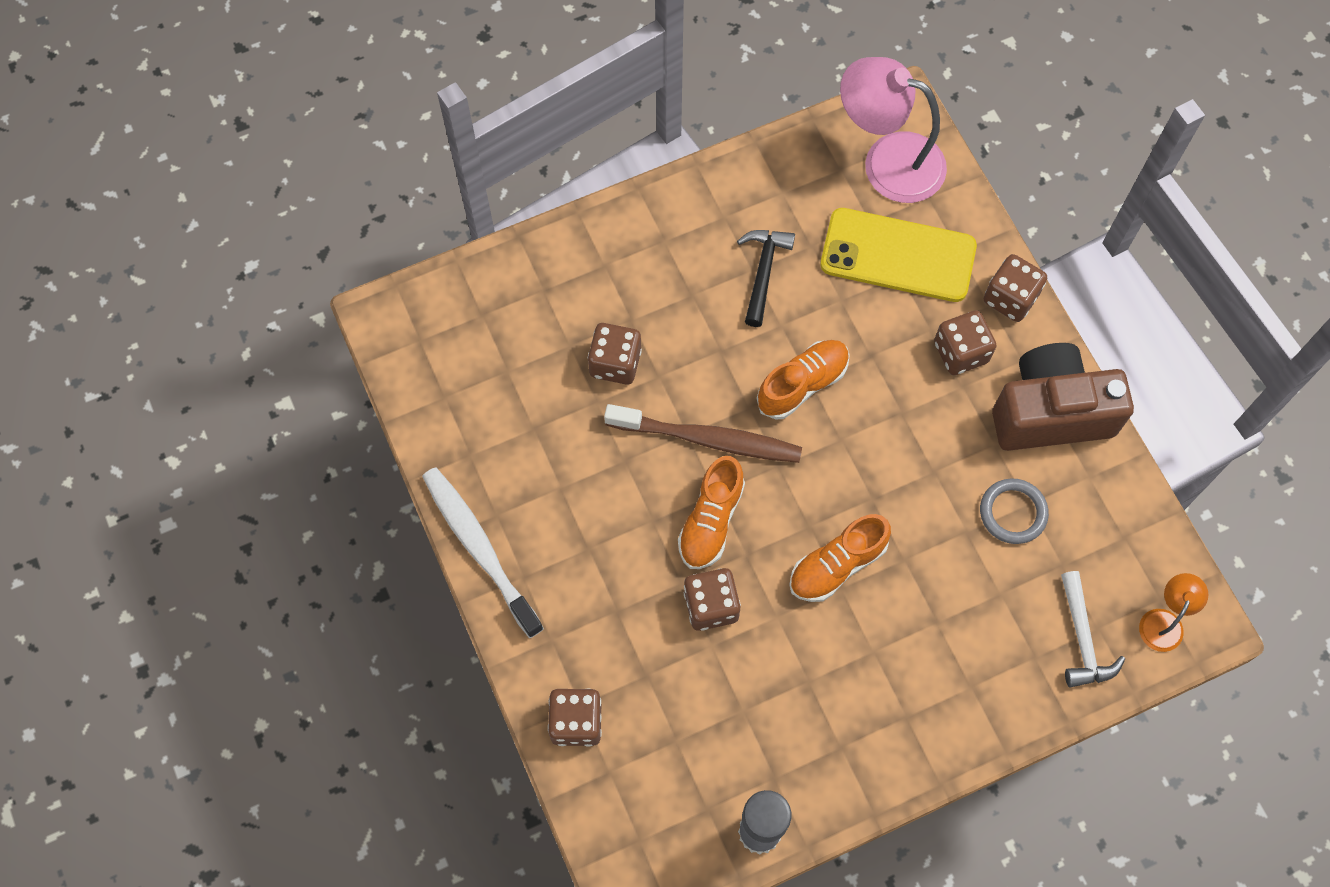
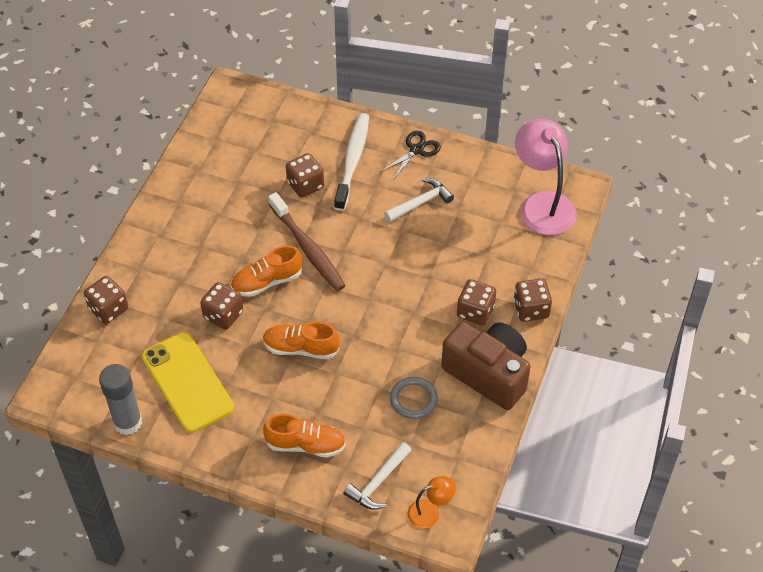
camera: 45 degrees right, 15 degrees down
(479, 548) = (155, 208): white toothbrush -> white toothbrush (352, 160)
(686, 210) = (416, 150): none -> black scissors
(763, 272) = (421, 203): black hammer -> white hammer
(802, 384) = (380, 262): orange shoe -> orange shoe (306, 445)
(898, 255) = (496, 246): yellow phone -> yellow phone (187, 382)

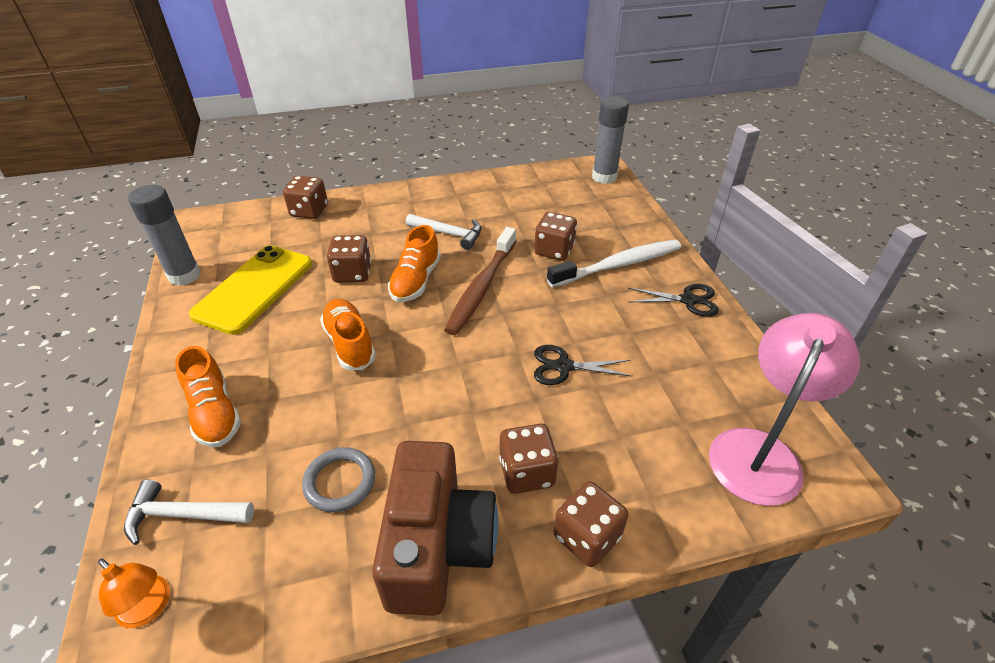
camera: 55 degrees right, 10 degrees down
(245, 97) = (604, 177): none -> grey glue stick
(267, 282) = (415, 281): orange shoe -> orange shoe turned 105 degrees counterclockwise
(416, 249) = (564, 366): none -> black scissors
(421, 203) = (628, 338): white hammer -> white hammer (449, 234)

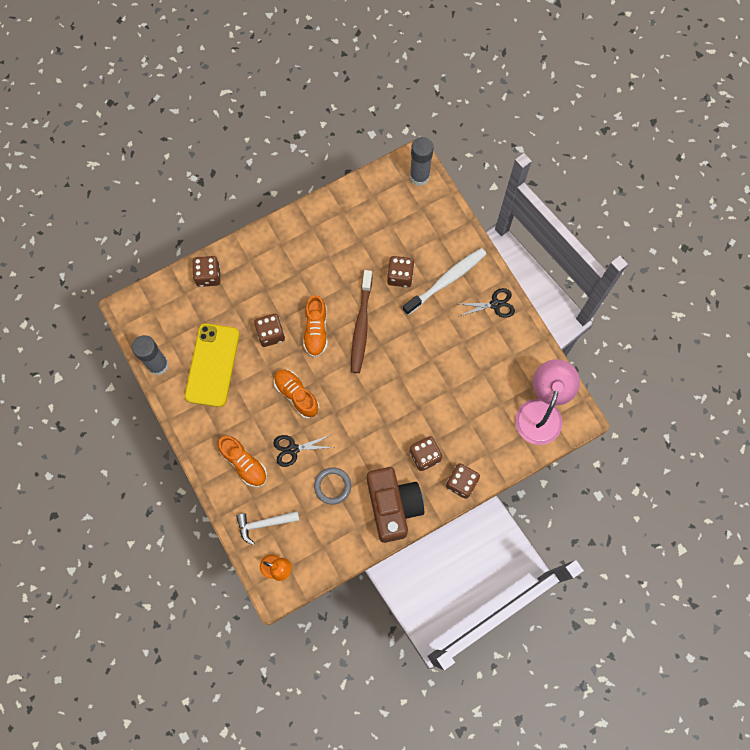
camera: 15 degrees left, 30 degrees up
(449, 234) = (321, 276): white hammer -> none
(564, 366) = (428, 380): black scissors -> black scissors (293, 449)

